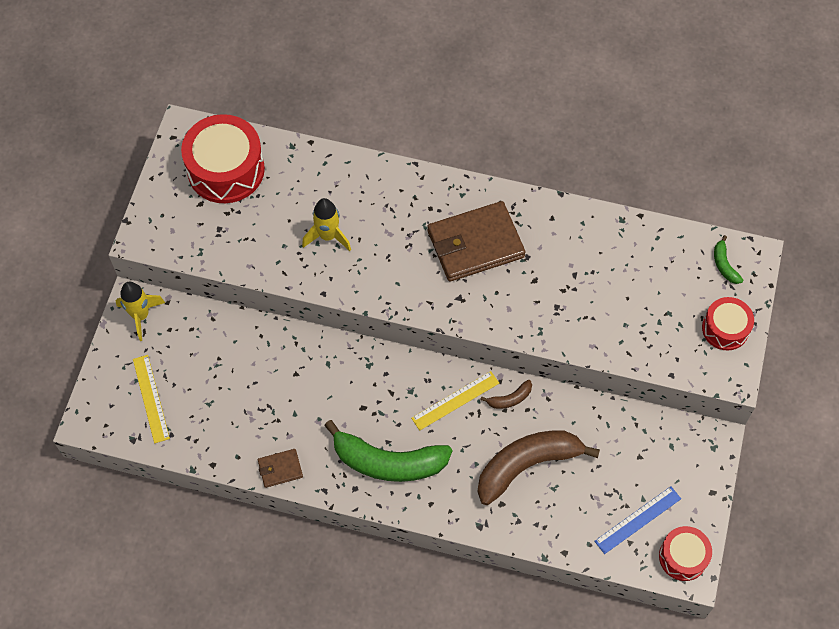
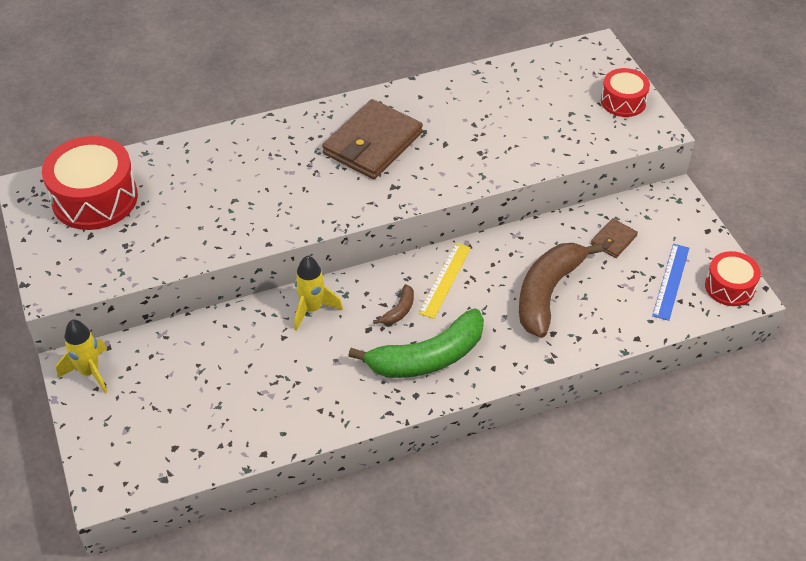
camera: 35 degrees left, 15 degrees down
(151, 398) = (155, 434): yellow ruler -> none
(280, 469) = (333, 419): brown wallet -> brown wallet (613, 240)
(328, 236) = (236, 200): yellow rocket -> yellow rocket (312, 309)
(510, 399) = (489, 254): brown banana -> brown banana (399, 310)
(724, 265) = (582, 62): green banana -> none

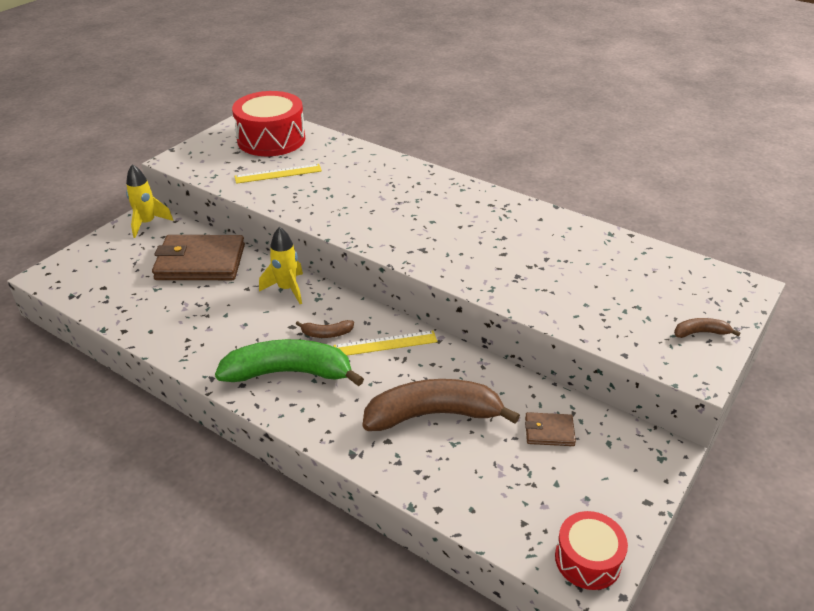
camera: 55 degrees right, 10 degrees down
(170, 222) = (278, 174): none -> yellow ruler
(373, 143) = (457, 219): brown wallet -> brown wallet (200, 262)
(427, 357) = (289, 373): green banana -> green banana turned 150 degrees clockwise
(623, 101) = (700, 333): red drum -> brown banana
(671, 281) = (542, 502): blue ruler -> none

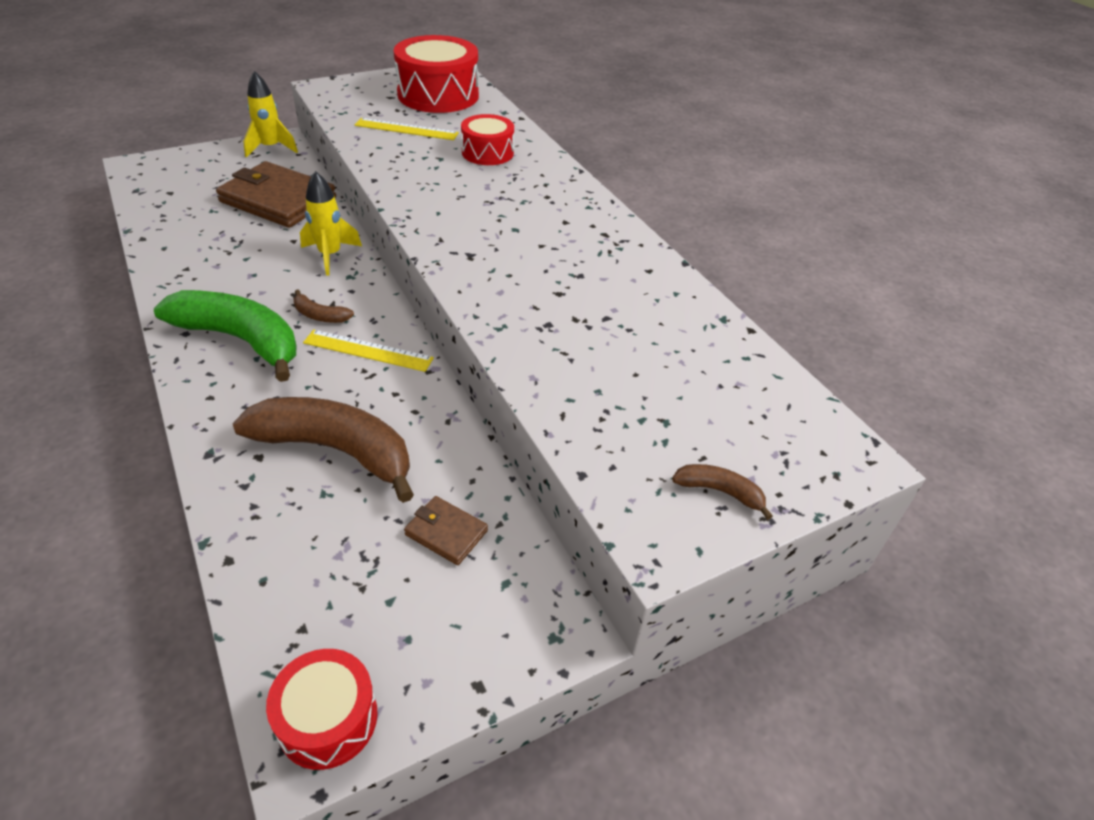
camera: 25 degrees right, 5 degrees up
(355, 173) = (487, 152): none -> red drum

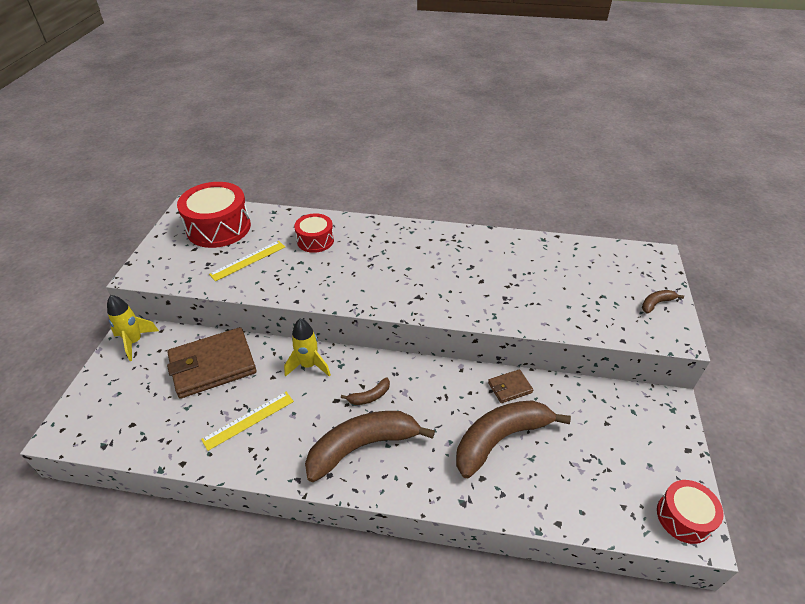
camera: 50 degrees left, 0 degrees up
(241, 340) = (362, 446): green banana -> brown banana
(368, 350) = (422, 388): yellow ruler -> yellow ruler (248, 420)
(446, 532) = (589, 418): brown wallet -> brown wallet (510, 387)

